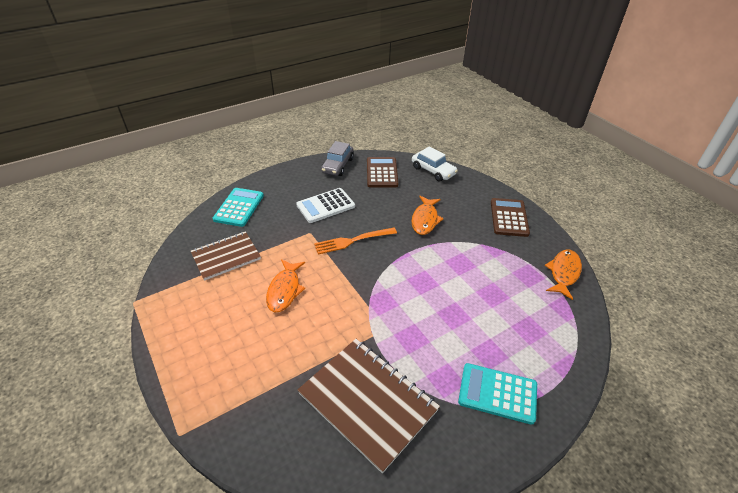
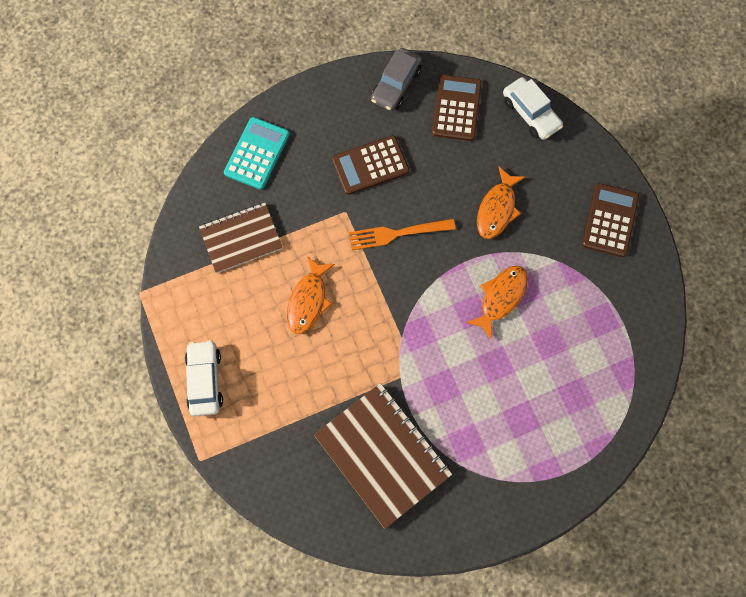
camera: 10 degrees right, 30 degrees up
(189, 361) = (205, 380): none -> white car
(325, 206) = (370, 165): white calculator -> brown calculator
(497, 393) = (516, 466): turquoise calculator -> none
(563, 273) = (647, 322): orange fish -> orange fish (501, 297)

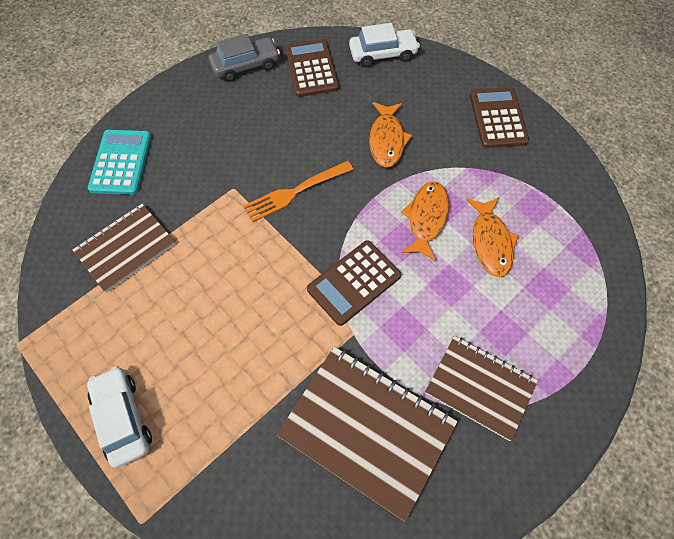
camera: 20 degrees left, 10 degrees down
(308, 300) = (221, 287): orange fish -> orange fish (490, 242)
(370, 165) = (245, 139): brown calculator -> brown calculator (354, 282)
(396, 85) = (245, 65): grey car -> grey car turned 120 degrees counterclockwise
(482, 455) = (479, 387): none -> brown notebook
(530, 113) = (383, 54): white car -> white car turned 45 degrees counterclockwise

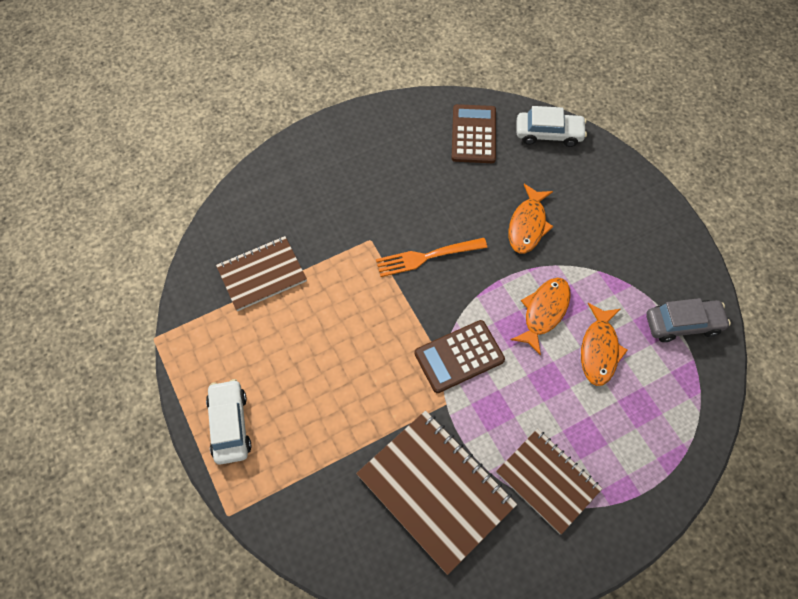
camera: 15 degrees right, 0 degrees up
(121, 162) = (273, 191): turquoise calculator -> none
(245, 65) = (410, 117): grey car -> grey car (683, 324)
(497, 118) = (645, 227): brown calculator -> none

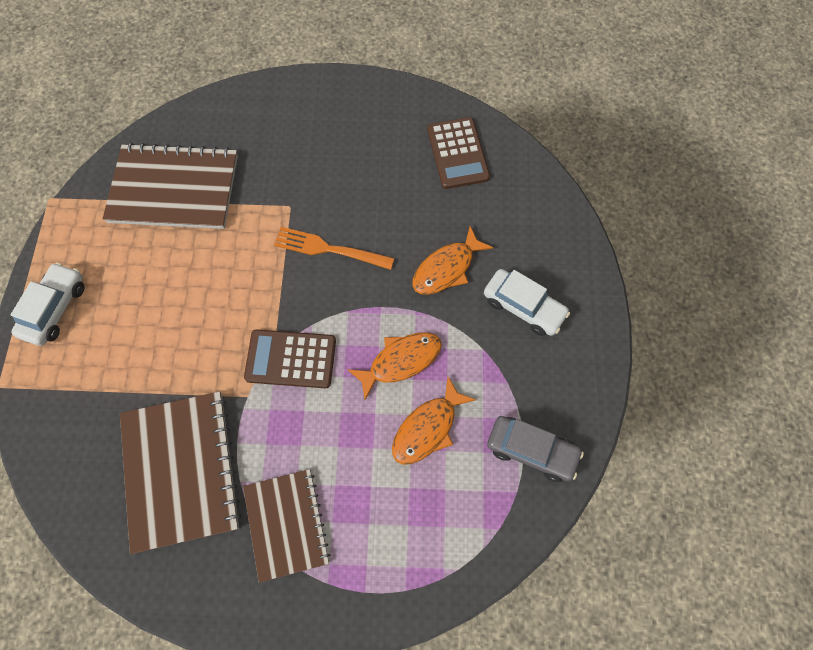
camera: 30 degrees right, 5 degrees up
(262, 274) = (174, 189): brown notebook -> brown notebook, size x1.52
(473, 134) = (458, 153): brown calculator -> brown calculator turned 135 degrees clockwise
(548, 134) = (533, 189): white car -> white car (523, 307)

